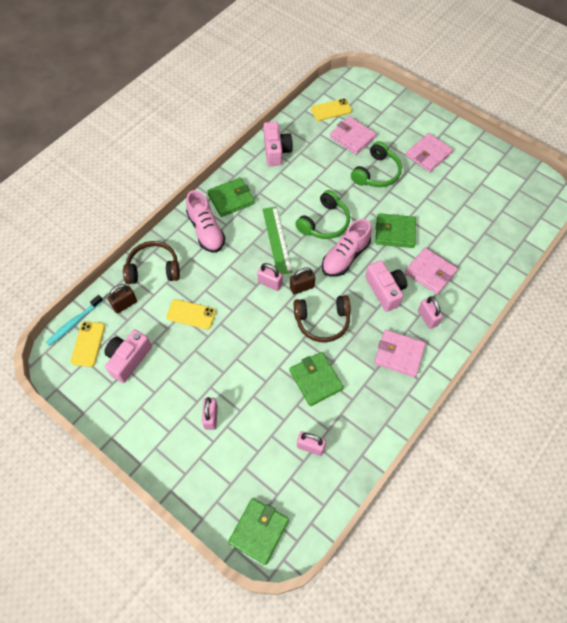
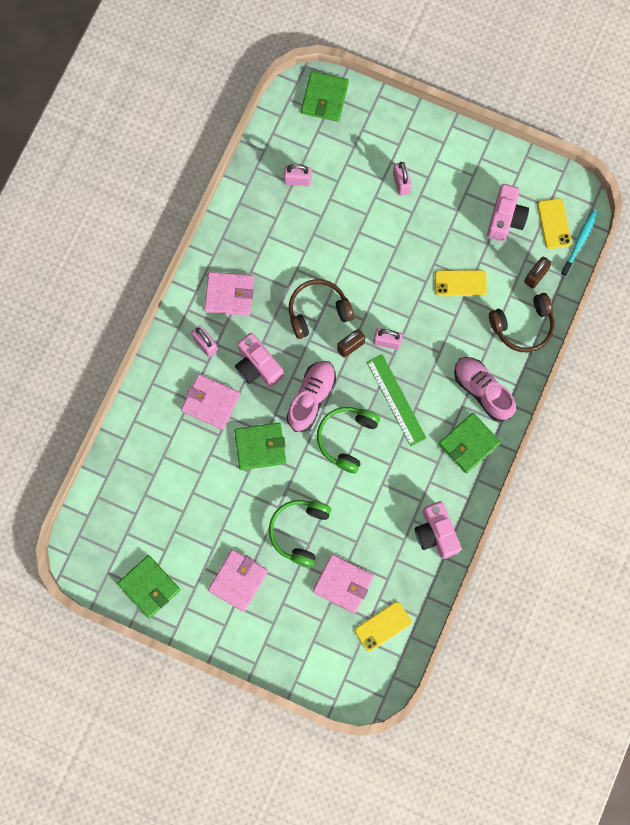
camera: 165 degrees right, 15 degrees up
(316, 380) = (309, 246): green wallet -> green wallet (149, 587)

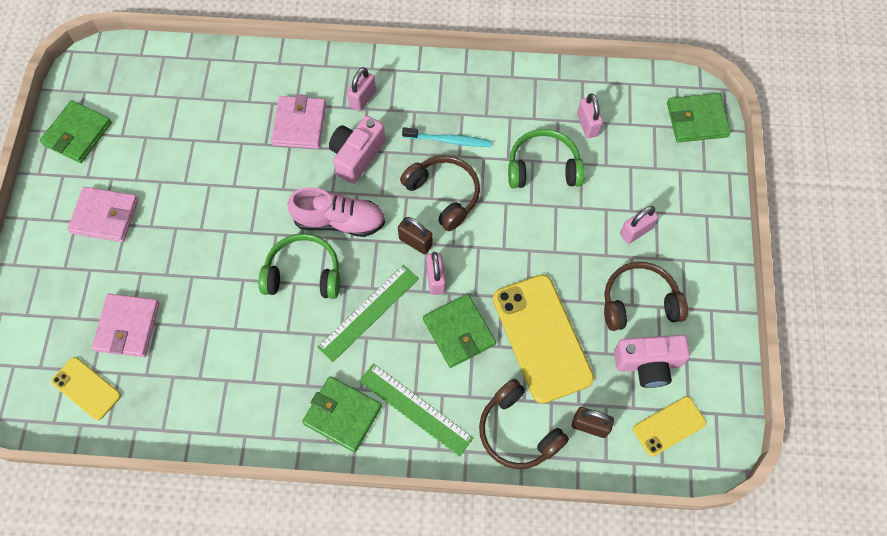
camera: 70 degrees right, 10 degrees down
(229, 295) = (427, 102): pink wallet -> none
(260, 447) = (265, 188): green wallet -> green wallet (459, 332)
(299, 531) = (178, 260): green headphones -> green headphones (543, 168)
(436, 533) = (217, 413): pink camera -> none
(457, 205) = (639, 302): none -> brown headphones
(460, 283) = (542, 338): yellow phone -> yellow phone, size x1.88
(482, 391) = (415, 409): pink shoe -> green ruler
(579, 242) = (659, 467): turquoise toothbrush -> turquoise toothbrush (448, 140)

